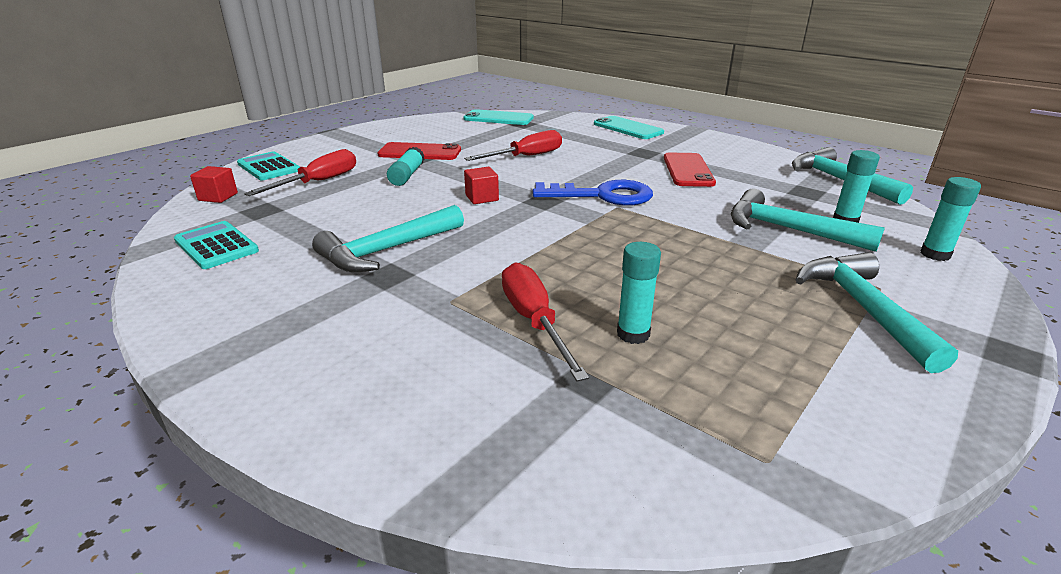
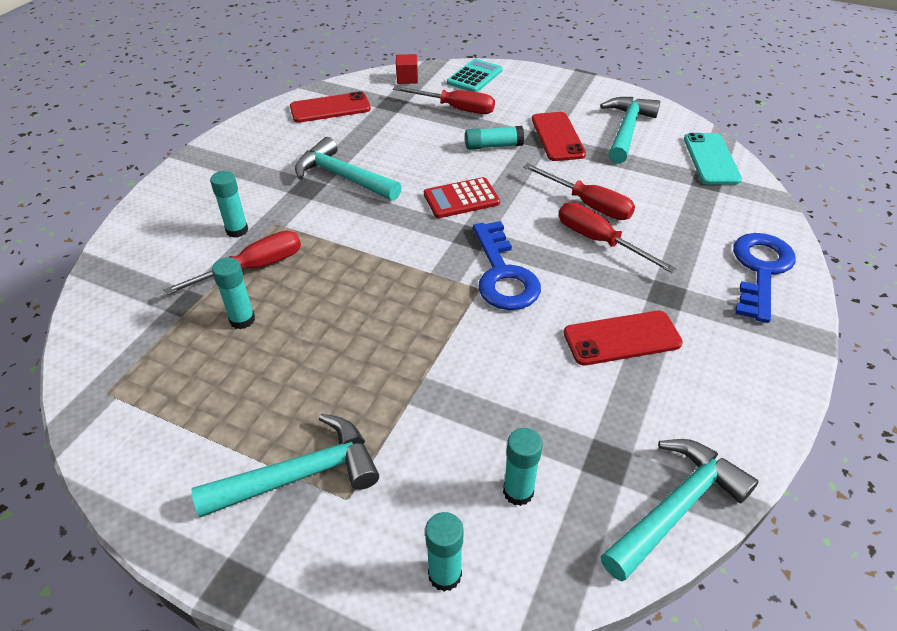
camera: 75 degrees right, 15 degrees up
(216, 246) = (330, 108): turquoise calculator -> red phone
(444, 331) = (237, 230): none -> turquoise glue stick
(482, 198) = (461, 199): red cube -> red calculator
(575, 160) = (599, 241): none -> red screwdriver
(627, 128) = (760, 270): turquoise phone -> blue key
(787, 229) = (469, 429): turquoise hammer -> turquoise hammer (626, 130)

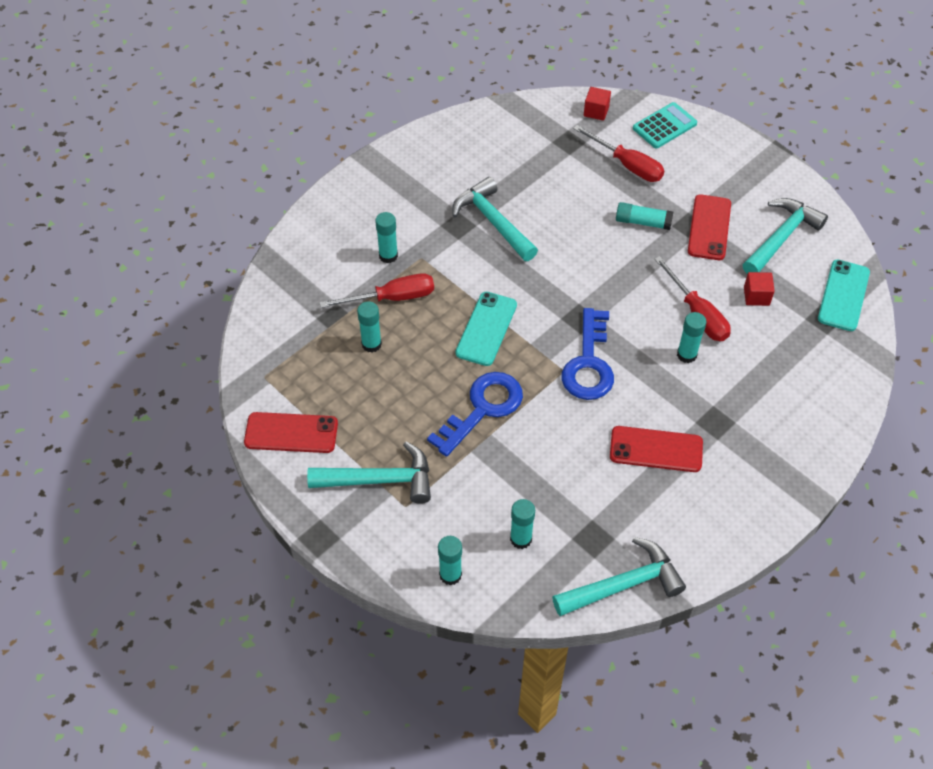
camera: 20 degrees right, 10 degrees up
(330, 108) = (508, 133): red phone -> red phone (291, 433)
(374, 270) = (486, 329): none -> turquoise phone
(461, 199) = (587, 275): red calculator -> none
(599, 241) = (686, 355): red screwdriver -> turquoise glue stick
(634, 177) = (756, 296): none -> red cube
(760, 270) = (810, 425): blue key -> blue key (482, 409)

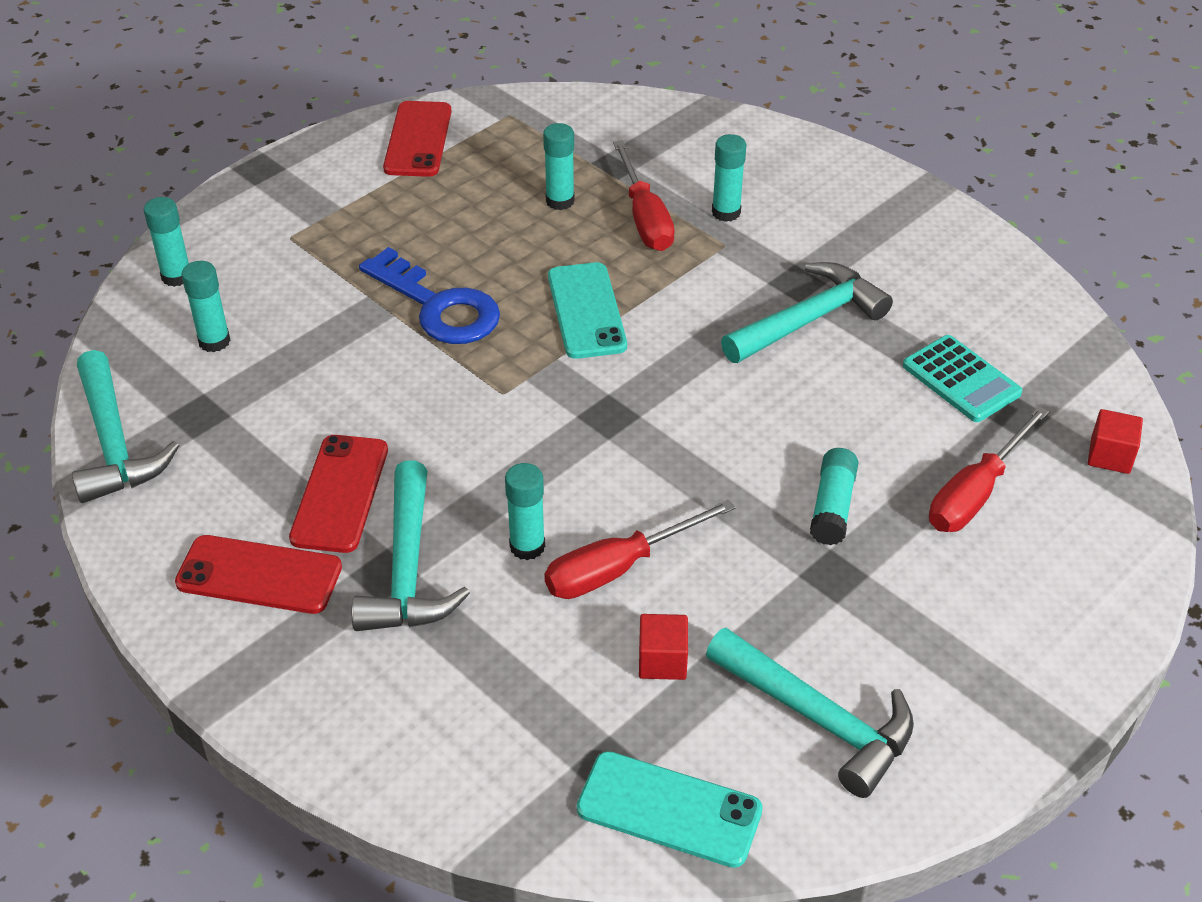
camera: 90 degrees right, 10 degrees down
(380, 480) = (334, 214): turquoise hammer -> turquoise hammer (408, 569)
(486, 329) = (586, 311): turquoise phone -> turquoise phone turned 60 degrees clockwise
(588, 363) = (515, 422): blue key -> none
(664, 126) = (1097, 555): turquoise calculator -> turquoise calculator (961, 379)
(709, 227) = (831, 603): red phone -> red phone (259, 575)

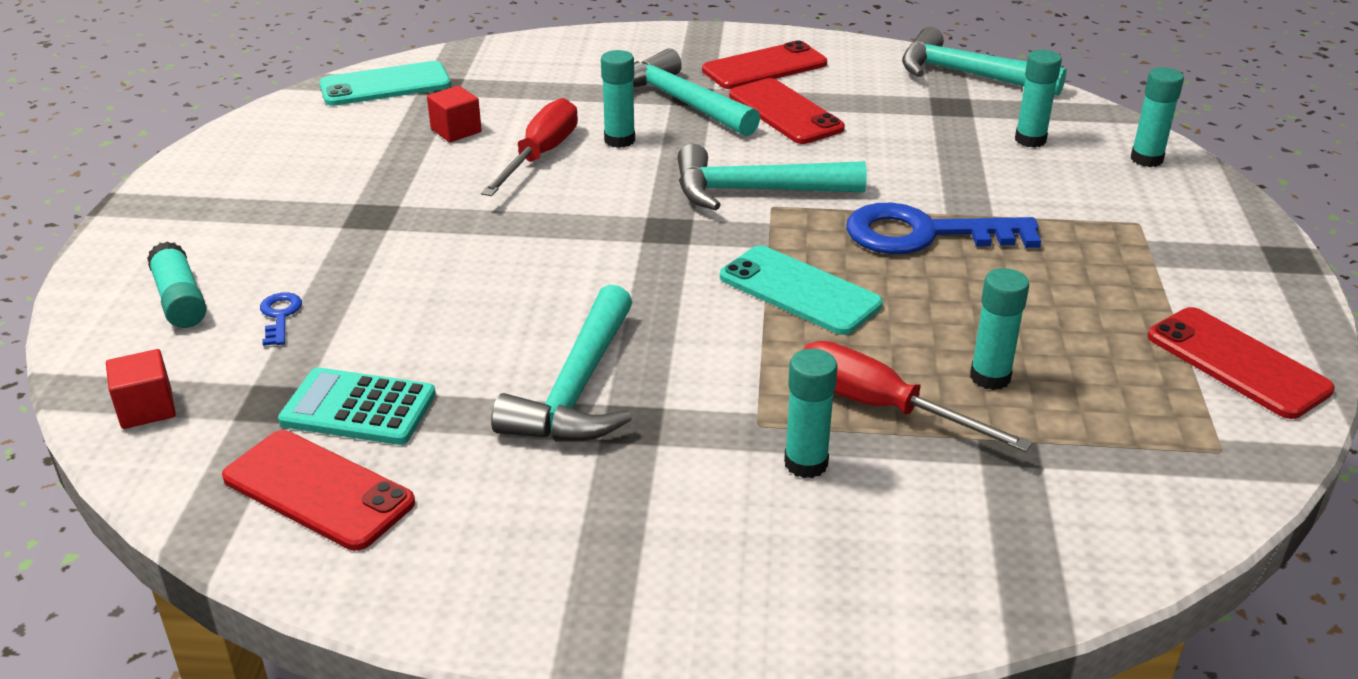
camera: 140 degrees right, 10 degrees down
(819, 719) = (319, 147): turquoise hammer -> turquoise hammer (754, 191)
(832, 507) = (408, 252): turquoise glue stick -> turquoise glue stick (180, 300)
(975, 493) = (280, 316): red screwdriver -> blue key
(1018, 336) = (318, 490): none -> red phone

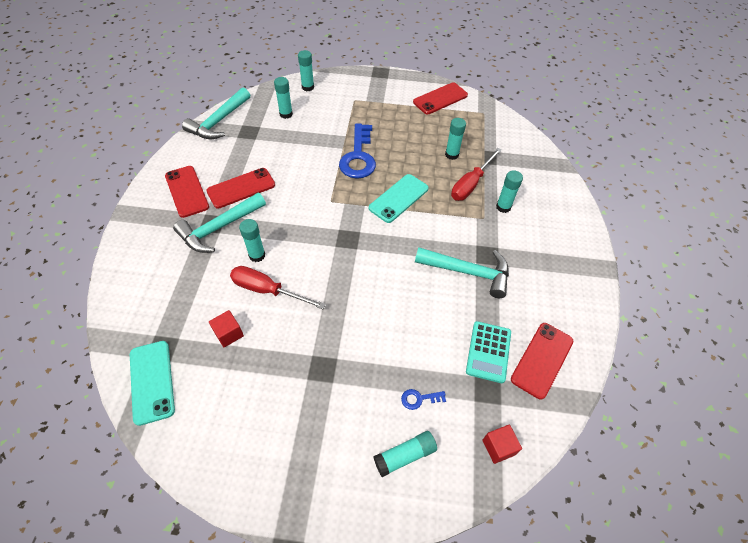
camera: 90 degrees left, 20 degrees up
(754, 191) = (317, 206): turquoise hammer -> none

